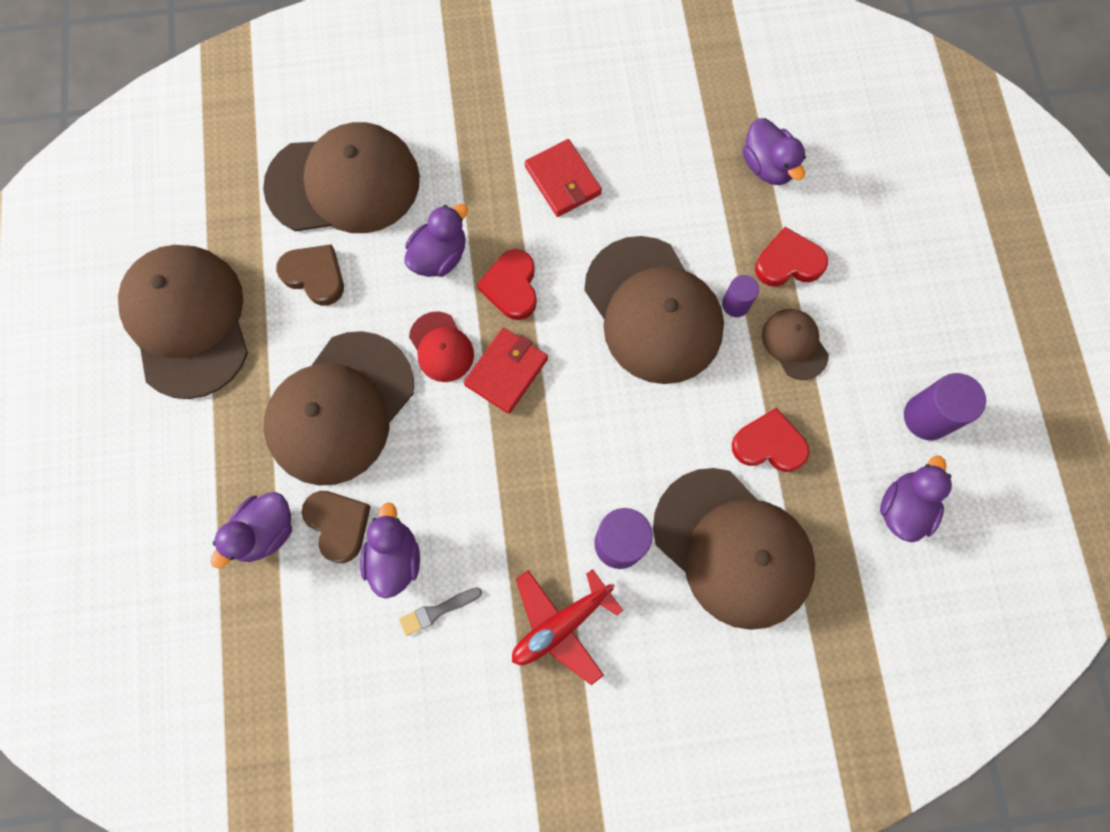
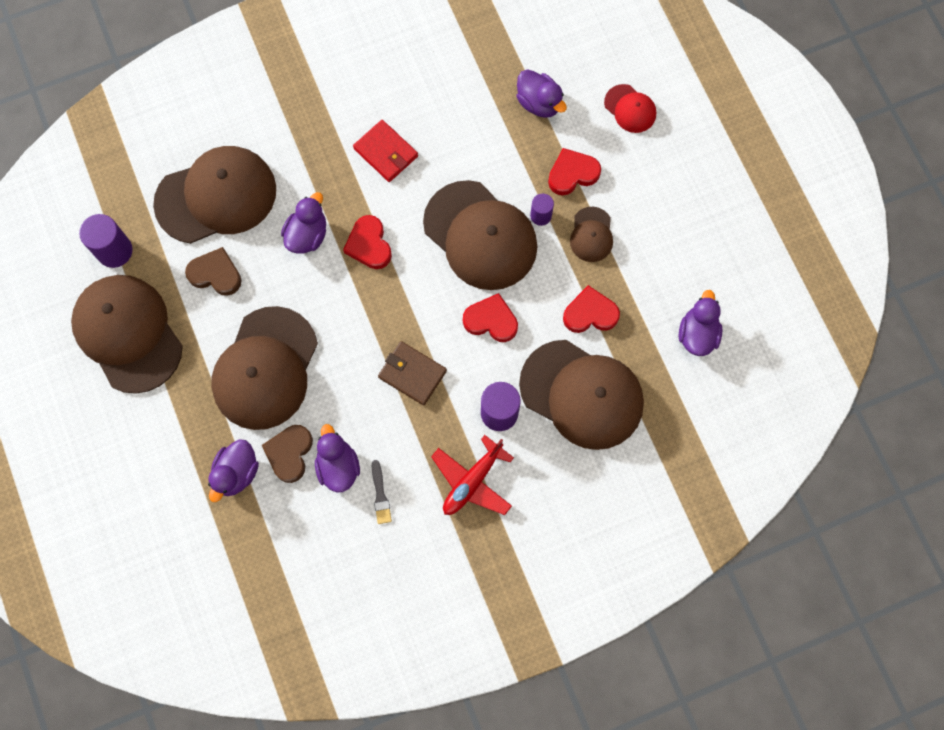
camera: 15 degrees left, 0 degrees up
(338, 524) = (289, 453): brown heart -> brown heart turned 120 degrees counterclockwise
(437, 611) = (380, 495): grey brush -> grey brush turned 60 degrees counterclockwise
(441, 347) = (328, 303): red cap -> red cap (630, 109)
(506, 371) = (382, 309): red wallet -> none
(521, 463) = (412, 374): none -> brown wallet
(639, 420) = (491, 320): none -> red heart
(794, 344) = (591, 235): brown cap -> brown cap turned 135 degrees counterclockwise
(927, 417) = (700, 264): purple cylinder -> purple cylinder (114, 251)

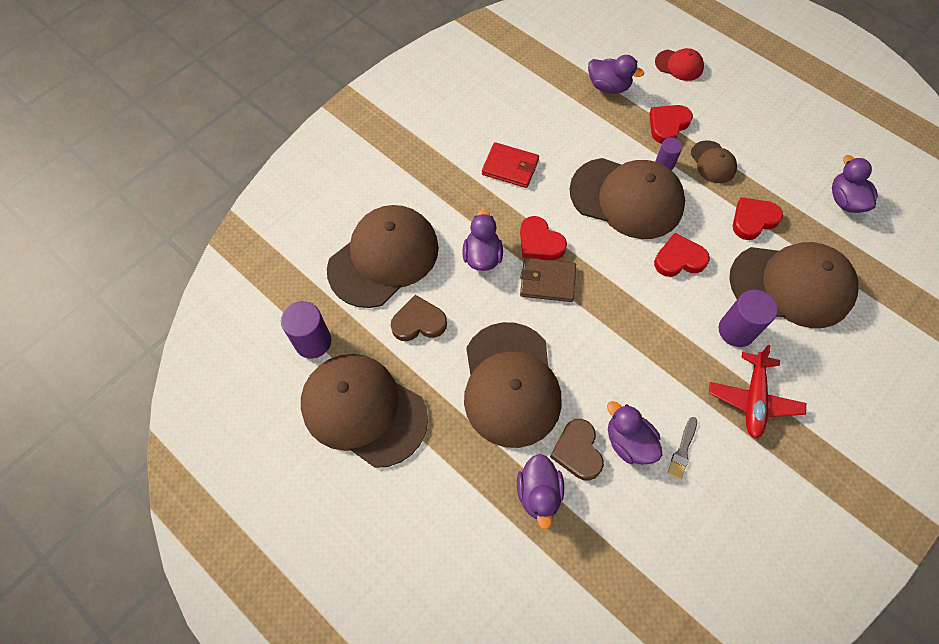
camera: 25 degrees left, 10 degrees down
(380, 495) = (682, 450): grey brush -> grey brush turned 60 degrees clockwise
(412, 374) = (642, 331): brown wallet -> brown wallet (547, 281)

